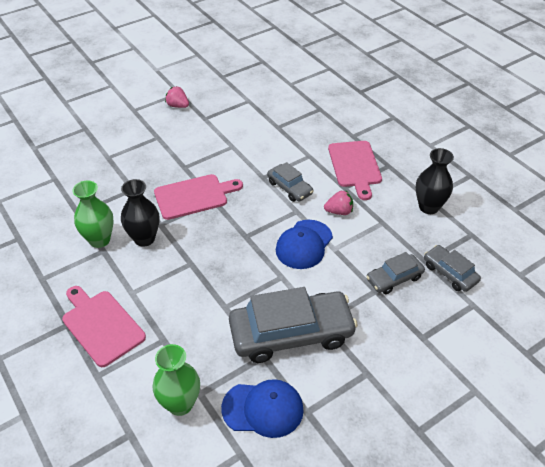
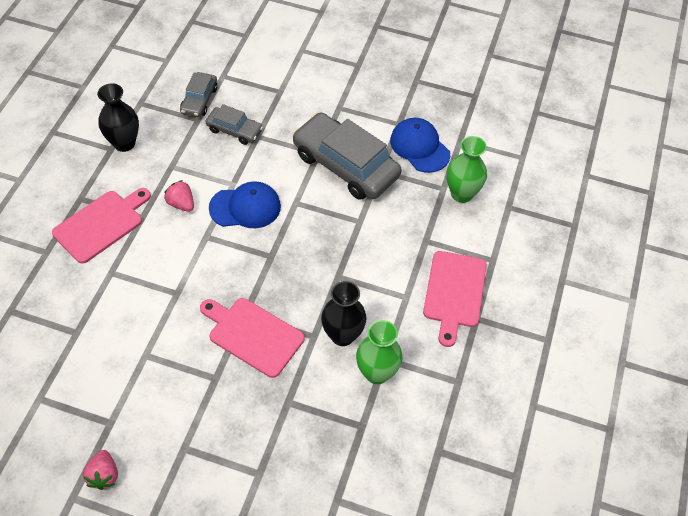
camera: 130 degrees left, 10 degrees up
(289, 188) = (176, 260): grey car -> none

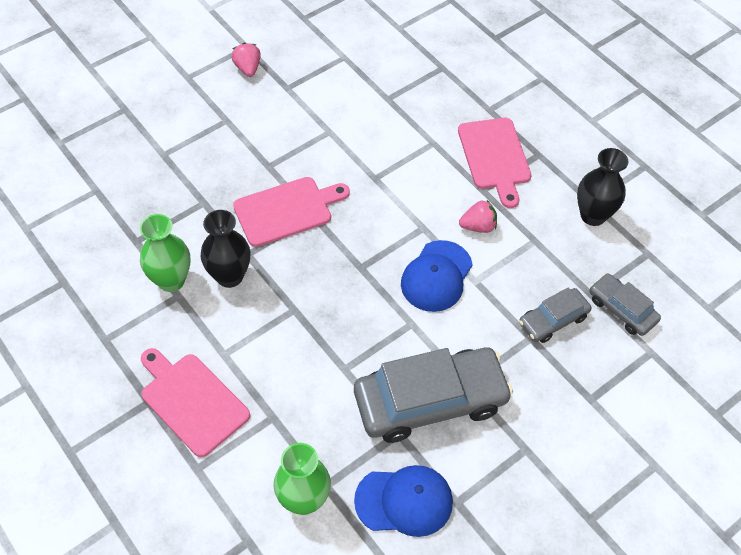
camera: 125 degrees right, 0 degrees up
(104, 475) = (248, 68): pink strawberry -> pink strawberry turned 45 degrees clockwise

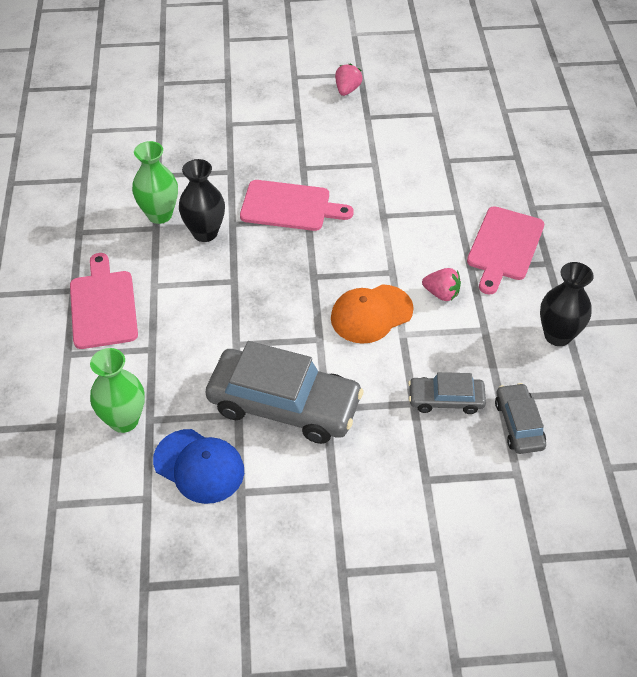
camera: 35 degrees right, 5 degrees down
(436, 276) = (371, 314): blue cap -> orange cap

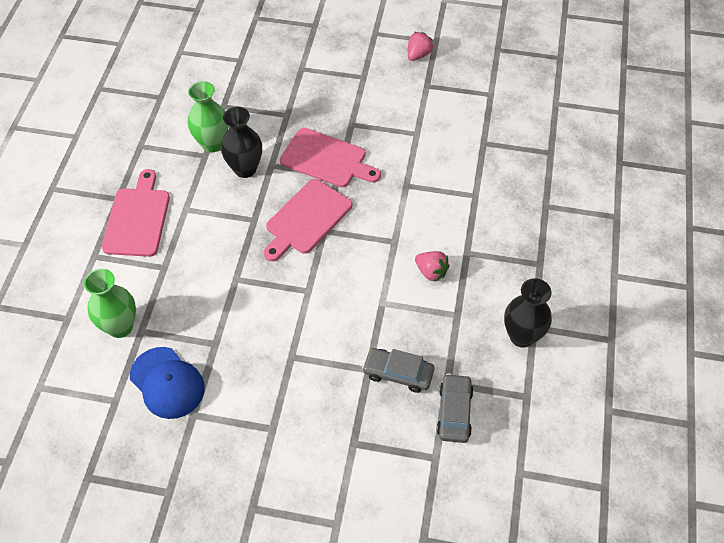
camera: 15 degrees right, 5 degrees up
(284, 405) = (257, 345): grey car -> none
(371, 314) = (361, 277): orange cap -> none
(504, 247) = (505, 239): pink cutting board -> pink cutting board (306, 219)

